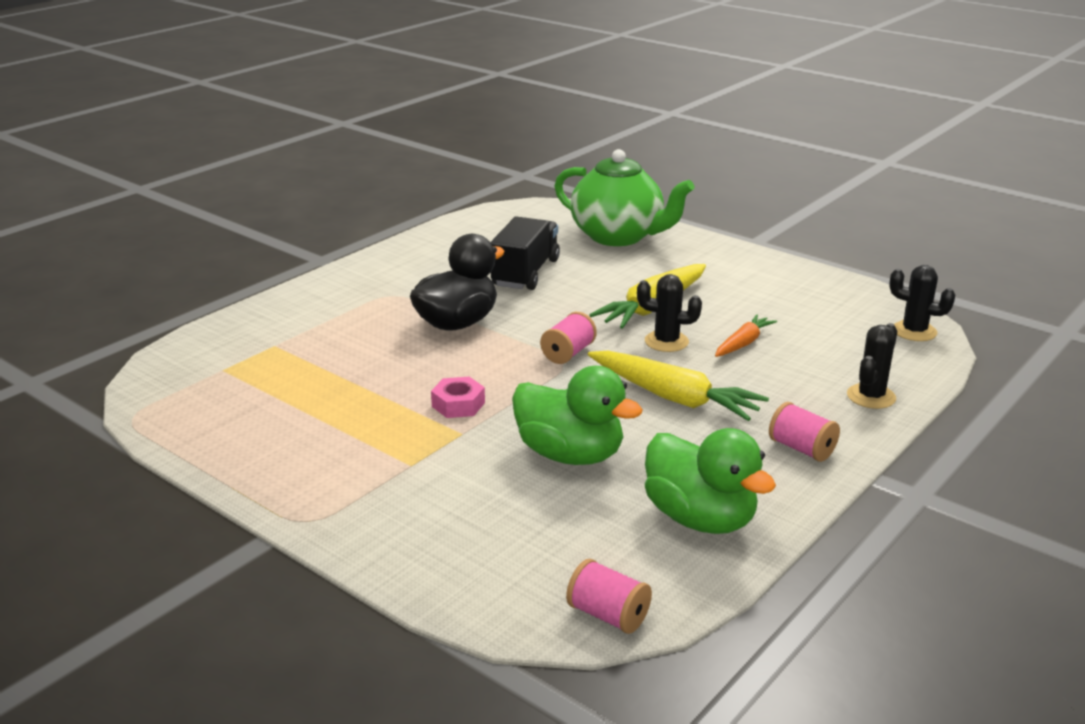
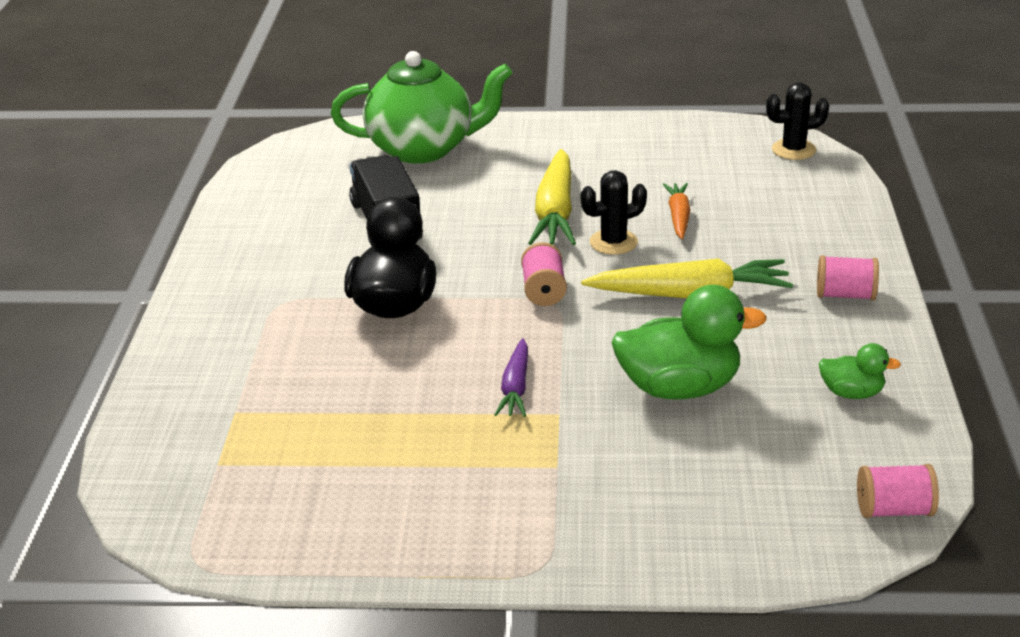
camera: 35 degrees left, 5 degrees up
(458, 404) = (515, 387): pink nut -> purple carrot
(700, 518) = (852, 393): green duck -> green duck, size x0.51
(871, 396) = (836, 224): black cactus -> none

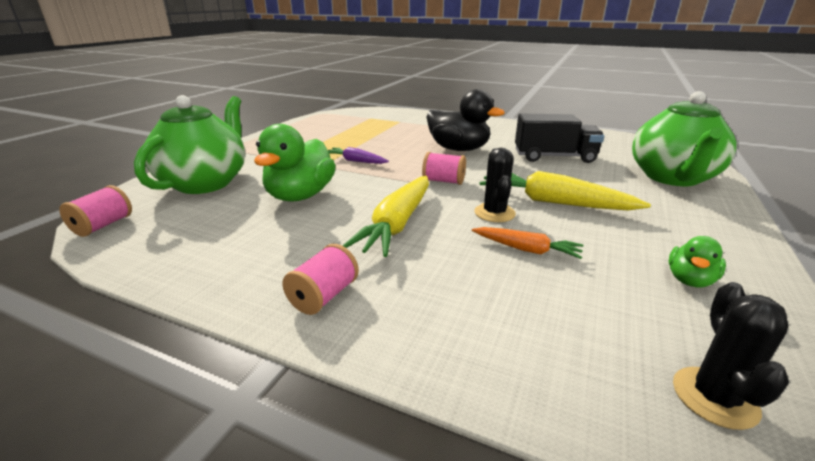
camera: 110 degrees right, 5 degrees down
(711, 501) = (206, 182): none -> green teapot
(852, 393) = (208, 249): green duck -> green duck (689, 280)

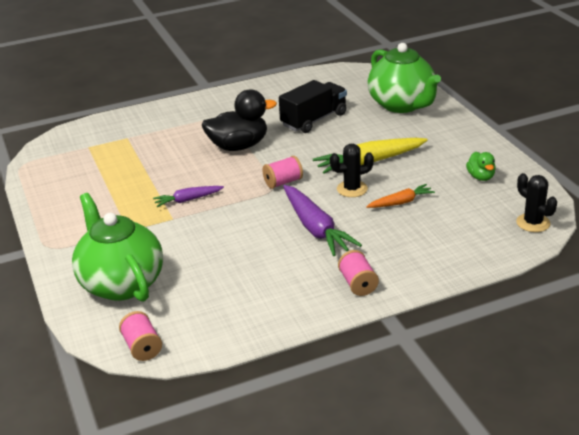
camera: 45 degrees left, 5 degrees up
(300, 196) = (217, 248): green duck -> none
(397, 224) = (315, 228): yellow carrot -> purple carrot
(494, 213) = (352, 189): black cactus -> black cactus turned 60 degrees counterclockwise

